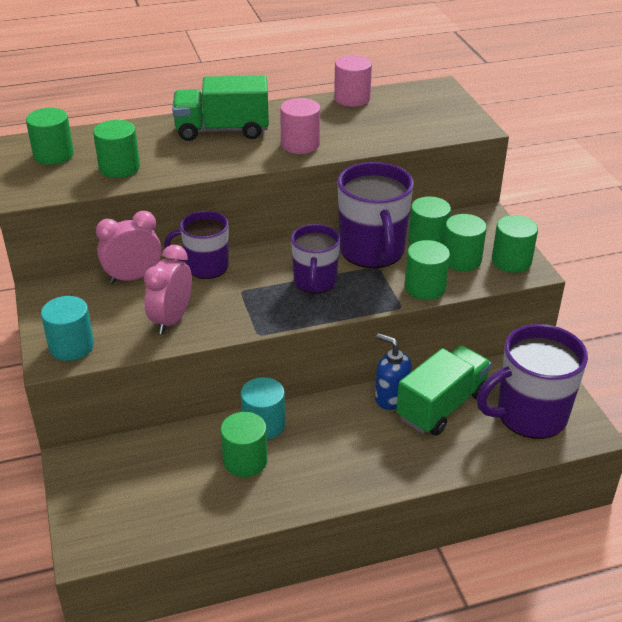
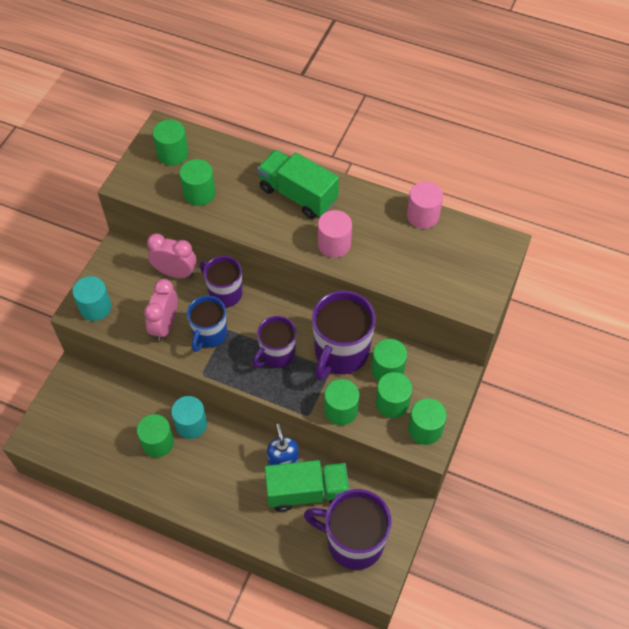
camera: 40 degrees right, 20 degrees up
(171, 320) = (165, 325): pink clock -> pink clock turned 45 degrees counterclockwise
(228, 303) = (209, 335): none -> blue mug

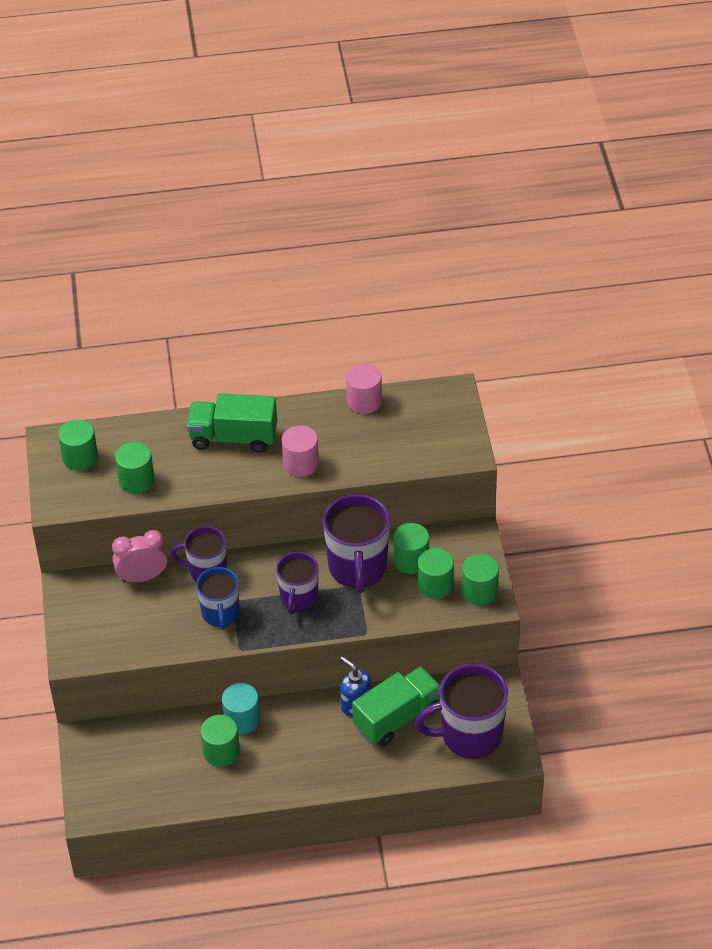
camera: 30 degrees left, 10 degrees down
(95, 307) = (87, 646): turquoise cylinder -> none
(165, 325) = (170, 627): pink clock -> none
(341, 410) = (393, 614): green cylinder -> none

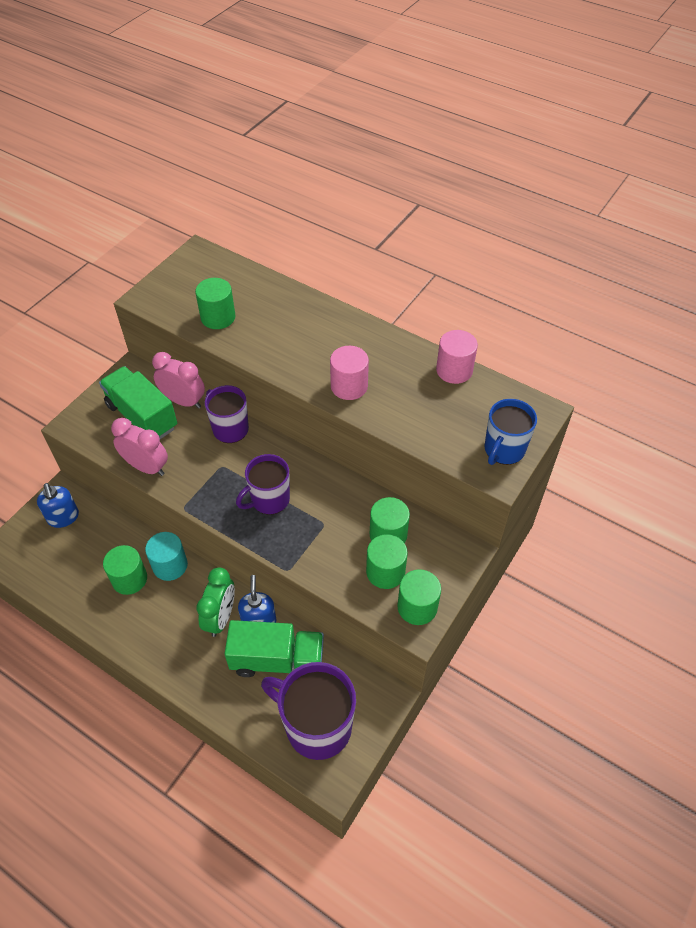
camera: 40 degrees right, 5 degrees up
(80, 457) = (201, 276): green cylinder -> none
(109, 752) = (63, 517): none -> blue soap dispenser
(175, 643) = (146, 467): none -> pink clock
(220, 614) = (202, 468): blue mug -> blue mug (503, 450)
(233, 437) = (322, 332): green truck -> green truck (142, 416)
(324, 723) = (220, 617): none -> green clock
(358, 568) = (339, 509): purple mug -> none

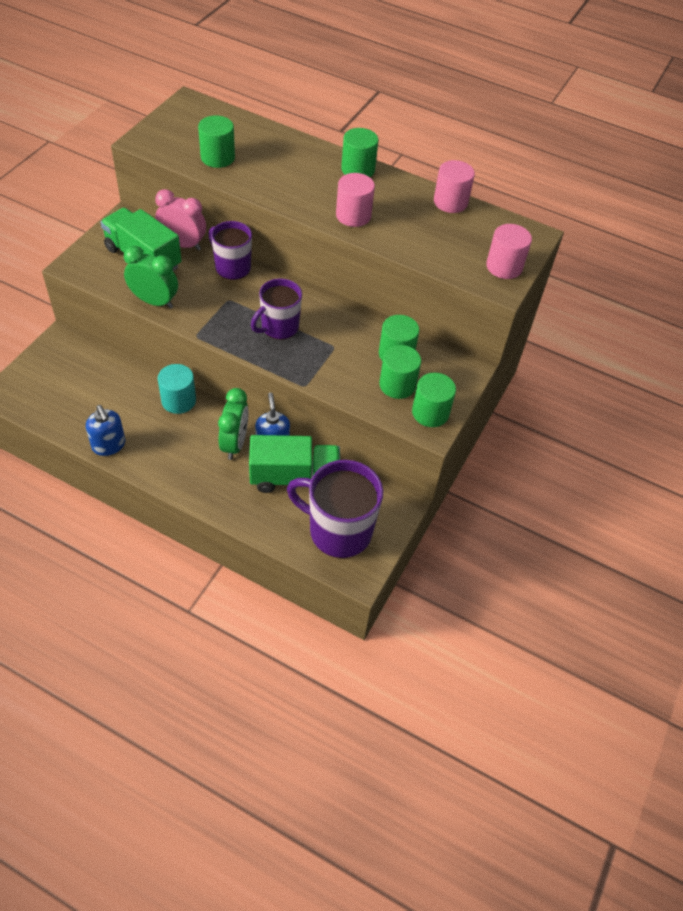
camera: 10 degrees left, 0 degrees up
(63, 517) = (65, 361): blue soap dispenser -> blue soap dispenser (109, 445)
(129, 579) = (140, 413): green cylinder -> green cylinder (358, 169)
(146, 467) = (154, 301): pink clock -> green clock
(503, 450) = (504, 266): blue mug -> pink cylinder

